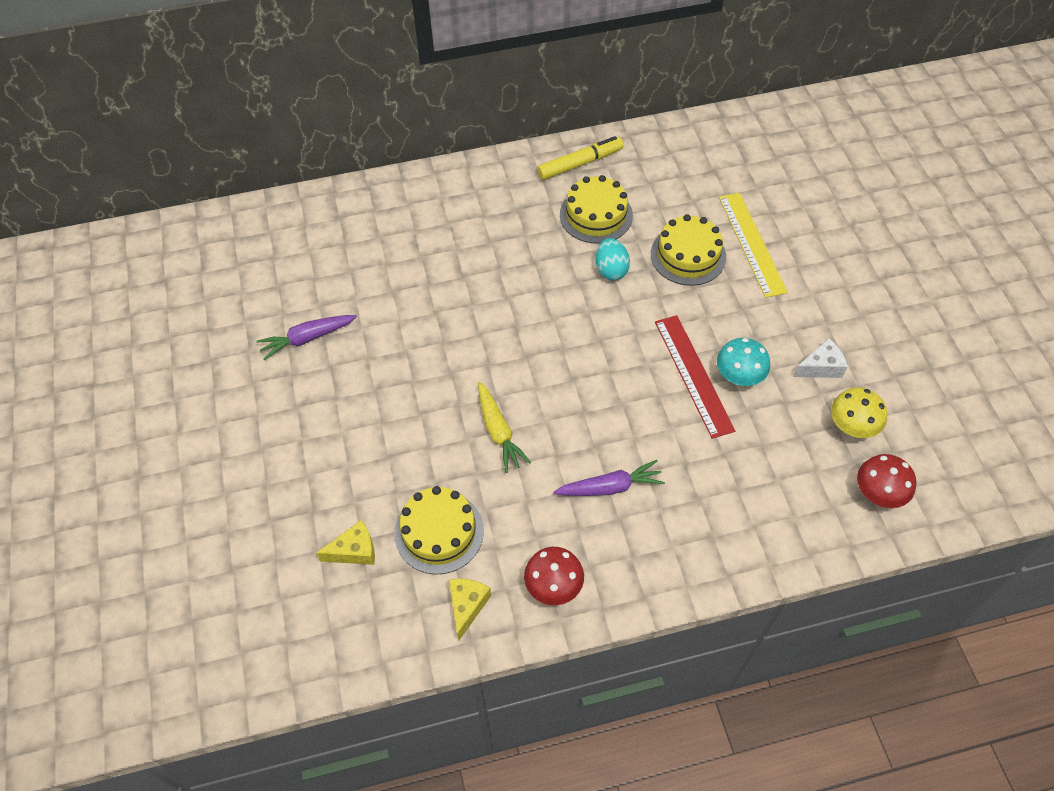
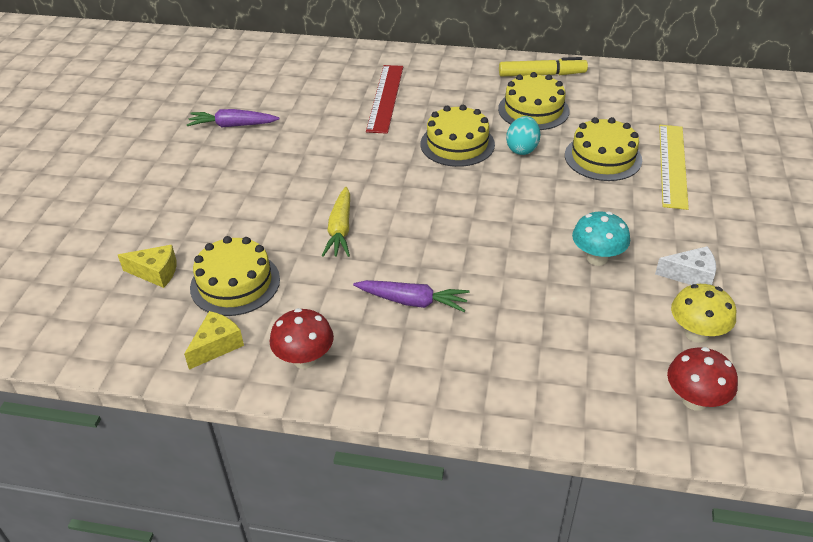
camera: 25 degrees right, 15 degrees down
(548, 285) = (457, 144): none -> yellow cake
(693, 375) = (552, 243): red ruler -> red ruler (385, 98)

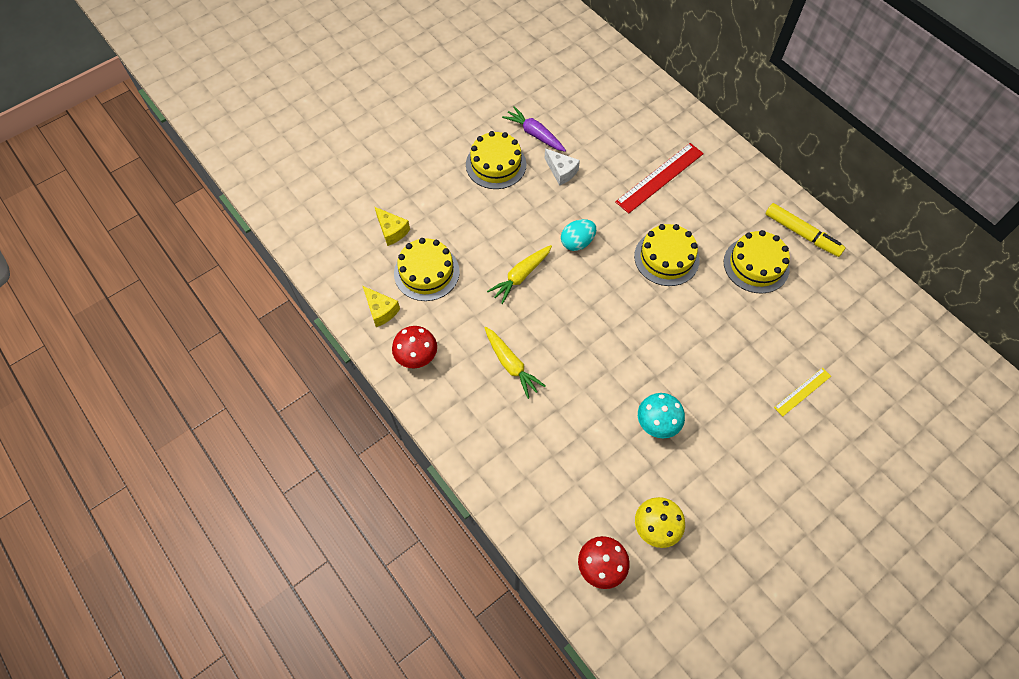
camera: 40 degrees right, 20 degrees up
(217, 345) = (381, 310): yellow cheese -> yellow cheese turned 60 degrees clockwise
(413, 301) = (511, 365): purple carrot -> yellow carrot
(522, 149) = (707, 295): turquoise egg -> turquoise egg (577, 242)
(603, 157) = (758, 346): yellow cake -> yellow cake (496, 164)
(673, 165) = (802, 392): yellow ruler -> yellow ruler, size x0.56
(690, 275) = (703, 486): white cheese -> white cheese (561, 171)

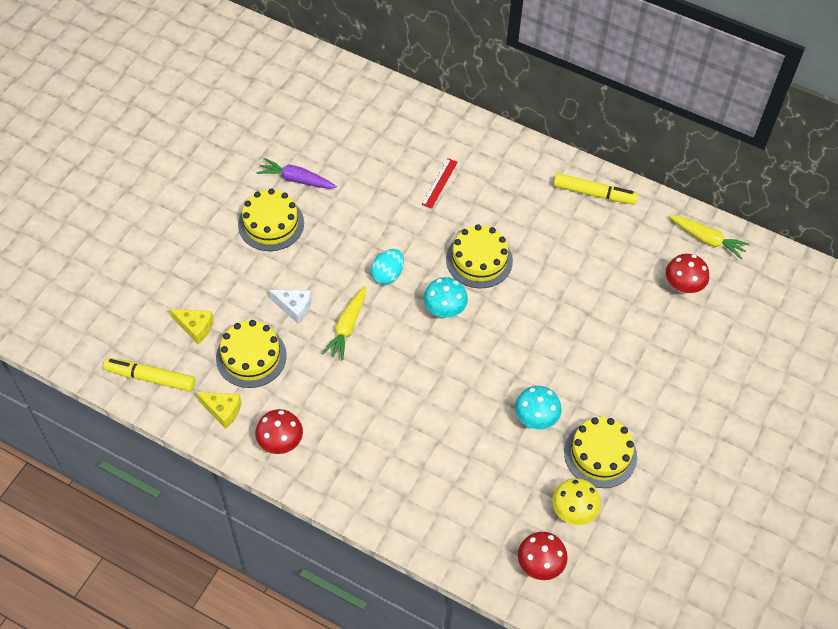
camera: 25 degrees left, 5 degrees down
(335, 260) = (150, 378): none -> yellow marker
(511, 365) = (376, 415): yellow carrot -> yellow carrot (707, 239)
(561, 171) = (340, 209): white cheese -> white cheese (294, 307)
(615, 292) = (444, 310): none -> turquoise mushroom
(660, 177) = (439, 183): red ruler -> red ruler, size x0.56
(756, 265) = (564, 238): yellow cake -> yellow cake (600, 454)
(802, 392) = (652, 341): yellow ruler -> none
(855, 350) = (683, 286): none -> red mushroom

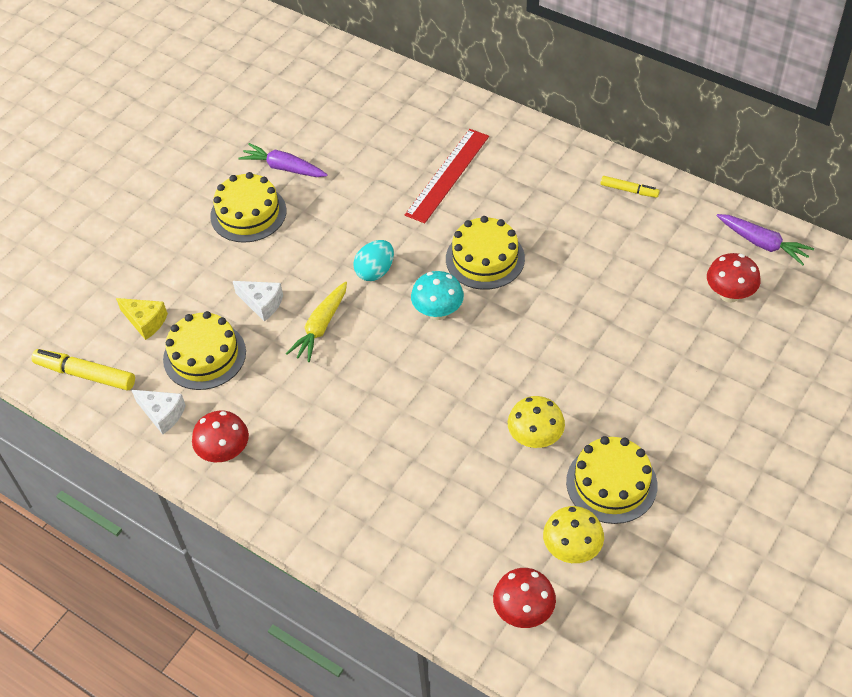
camera: 10 degrees right, 5 degrees down
(222, 411) = (162, 414): yellow cheese -> white cheese
(439, 183) = (448, 175): red ruler -> red ruler, size x1.79
(535, 418) = (535, 438): turquoise mushroom -> yellow mushroom
(594, 193) = (629, 190): yellow marker -> yellow marker, size x0.59
(707, 239) = (763, 244): yellow carrot -> purple carrot

